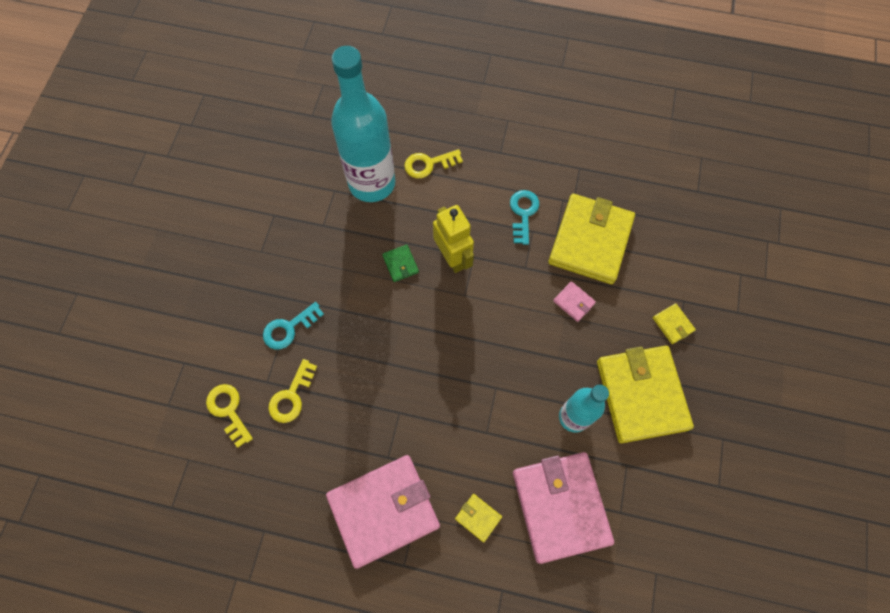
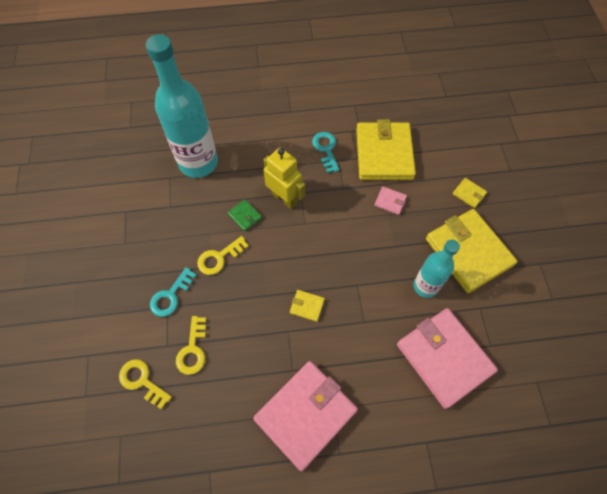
camera: 20 degrees left, 5 degrees down
(428, 164) = (238, 135): yellow key -> yellow key (219, 258)
(478, 517) = (384, 391): yellow wallet -> yellow wallet (307, 306)

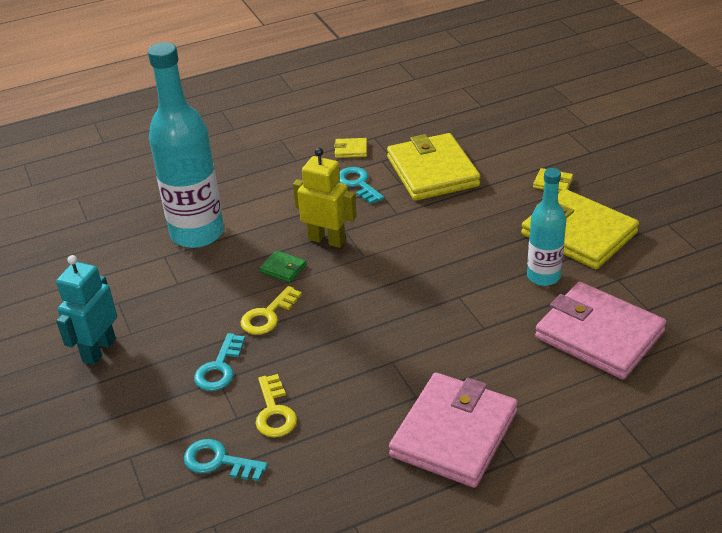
camera: 15 degrees left, 25 degrees down
(99, 251) = (98, 350): none -> turquoise robot
(142, 381) = (219, 461): yellow key -> turquoise key
(307, 306) = (405, 332): yellow wallet -> yellow wallet (351, 150)
(390, 201) = (461, 212): pink wallet -> none

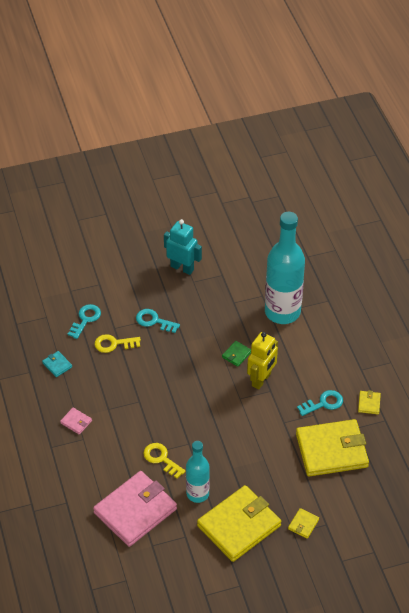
camera: 95 degrees right, 10 degrees up
(268, 315) = (193, 345): yellow key -> yellow key (161, 459)
(332, 484) = (57, 365): none -> turquoise wallet
(454, 433) = (76, 422): pink wallet -> pink wallet, size x0.40

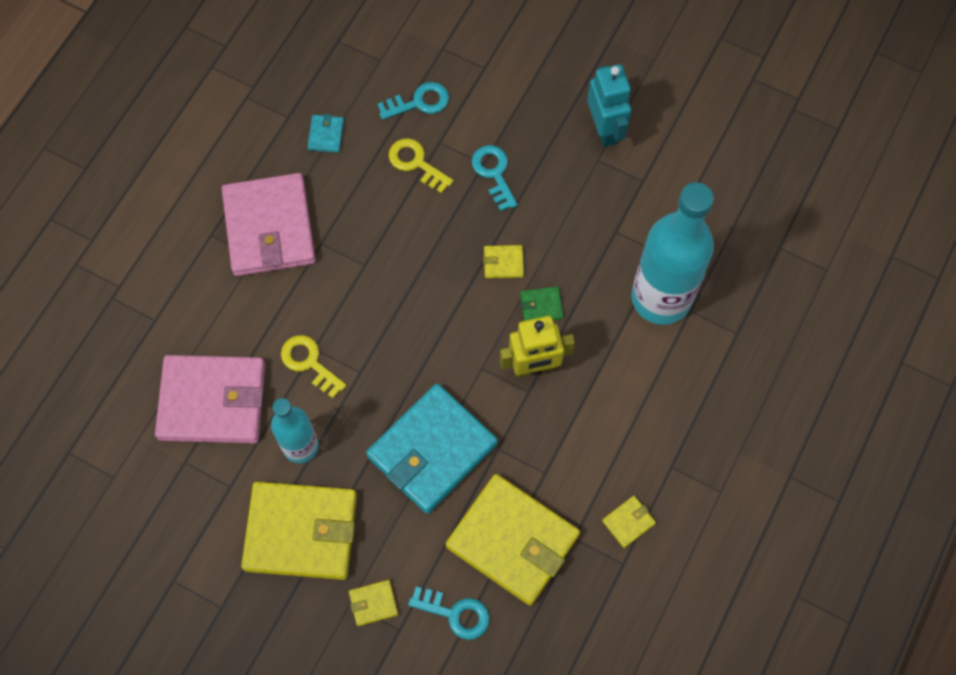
camera: 45 degrees right, 20 degrees up
(76, 422) = (269, 228): pink wallet -> pink wallet, size x2.50
(161, 459) = (309, 363): yellow key -> yellow key turned 45 degrees counterclockwise
(200, 351) = (503, 263): none -> yellow wallet
(257, 446) = (432, 450): none -> turquoise wallet
(323, 403) = (573, 469): turquoise key -> turquoise key (455, 613)

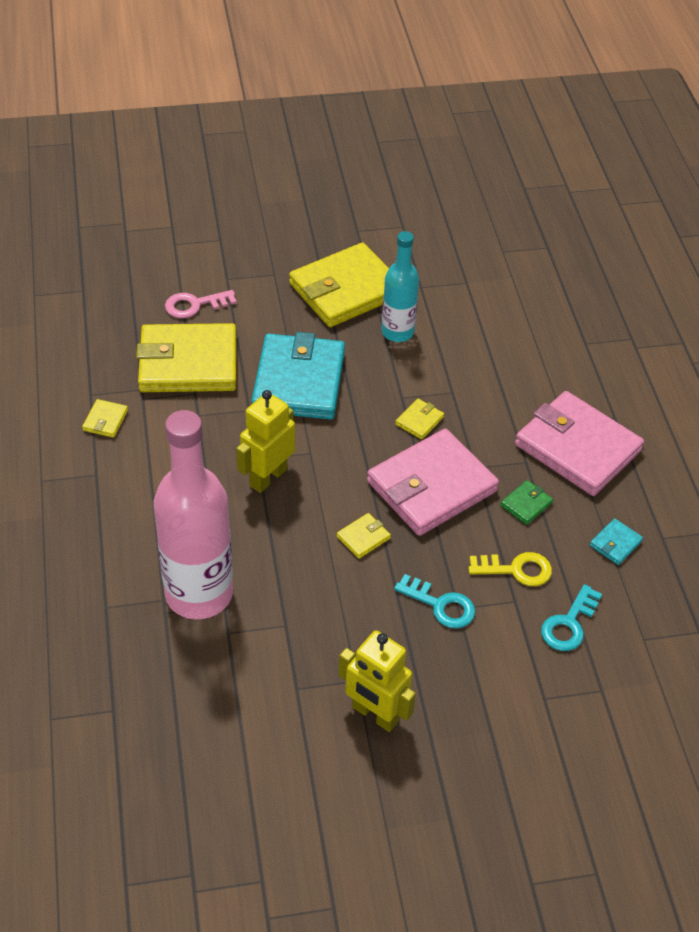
camera: 140 degrees right, 20 degrees down
(212, 401) = (487, 322): pink wallet -> pink wallet (431, 486)
(309, 363) = (445, 381): yellow key -> none
(326, 135) = (615, 543): turquoise wallet -> turquoise wallet turned 75 degrees clockwise
(373, 603) = (258, 281): yellow wallet -> yellow wallet (419, 421)
(455, 613) = (195, 305): turquoise key -> pink key
(541, 306) = (301, 524): green wallet -> green wallet (526, 504)
(604, 129) = (375, 714): turquoise robot -> yellow robot
(661, 298) = (199, 594): turquoise bottle -> pink bottle

